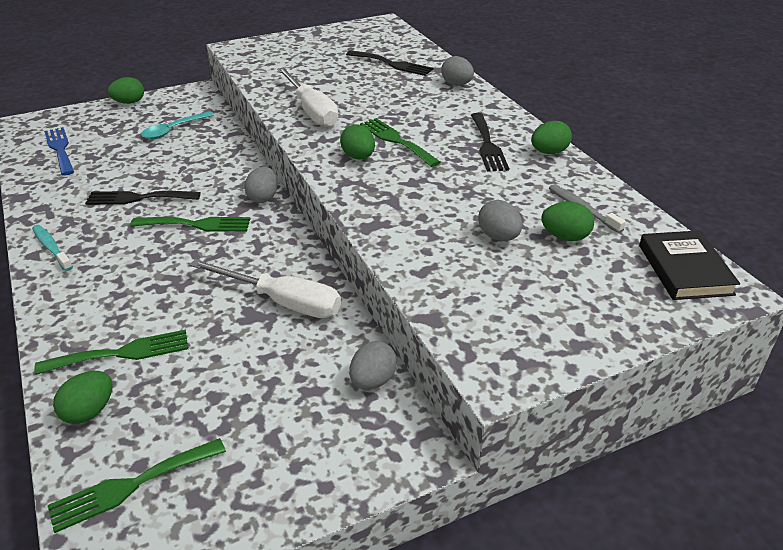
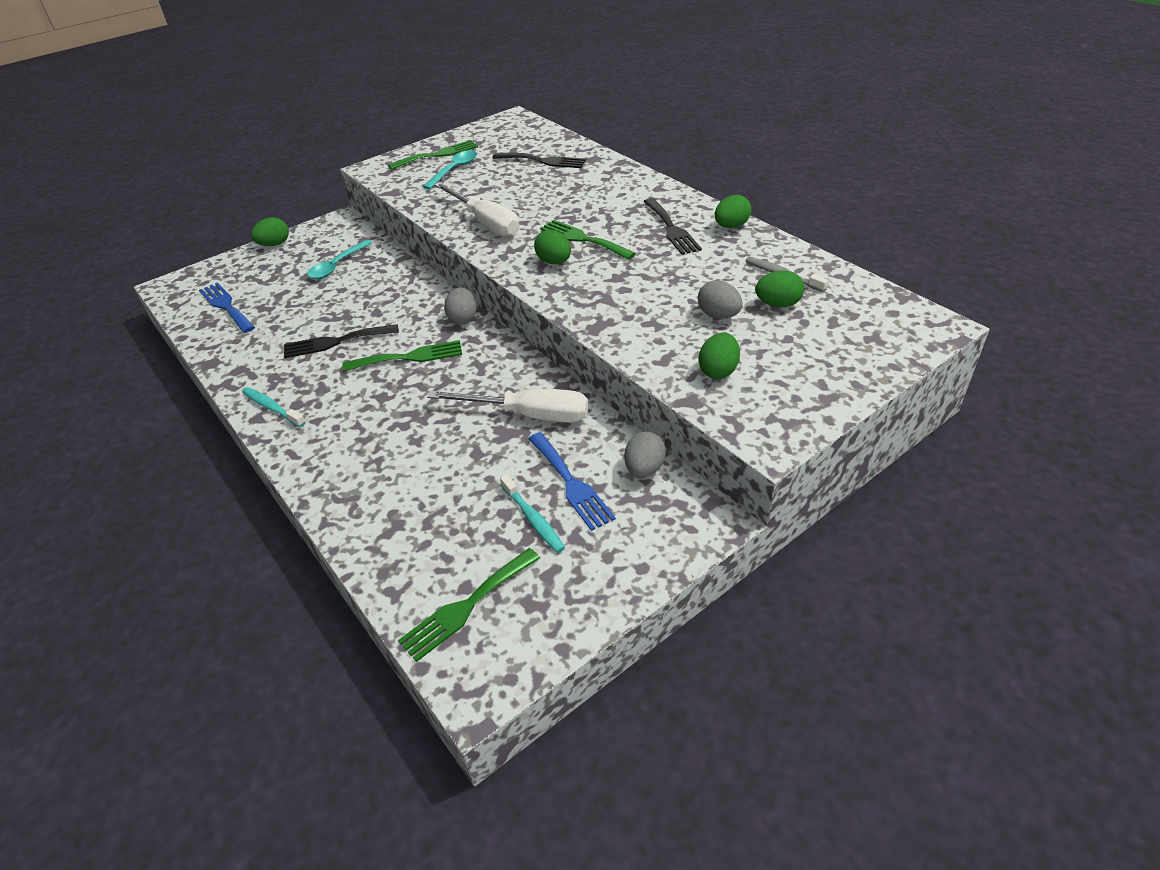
camera: 10 degrees left, 5 degrees up
(89, 411) = (393, 552): green egg -> green egg (718, 371)
(121, 353) = (397, 493): green fork -> green fork (437, 155)
(239, 409) = (533, 519): none -> turquoise toothbrush
(292, 380) = (571, 483): none -> blue fork
(306, 60) = (454, 170): none -> turquoise spoon
(456, 84) = (616, 172): grey egg -> none
(685, 269) = (891, 314): black book -> none

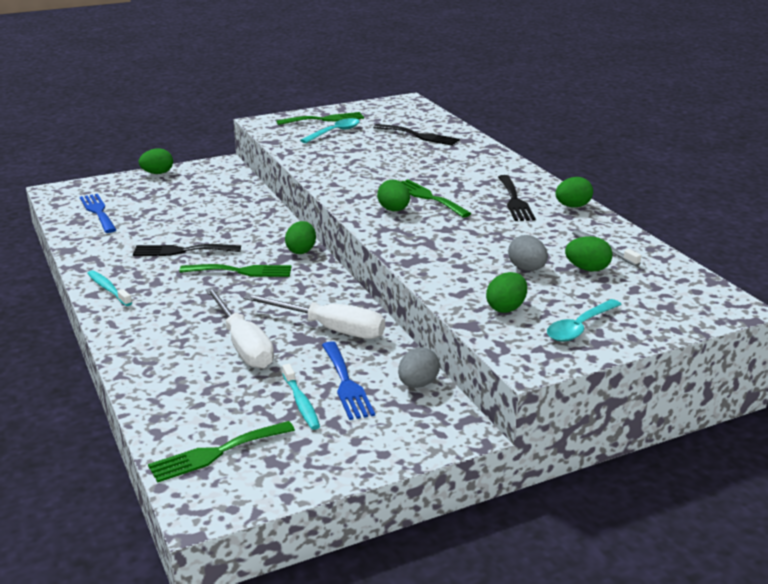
camera: 10 degrees right, 15 degrees down
(337, 265) = (206, 196): turquoise spoon -> turquoise spoon (580, 327)
(463, 319) = (301, 250): grey egg -> green egg
(485, 223) = (345, 174): white screwdriver -> white screwdriver (243, 345)

